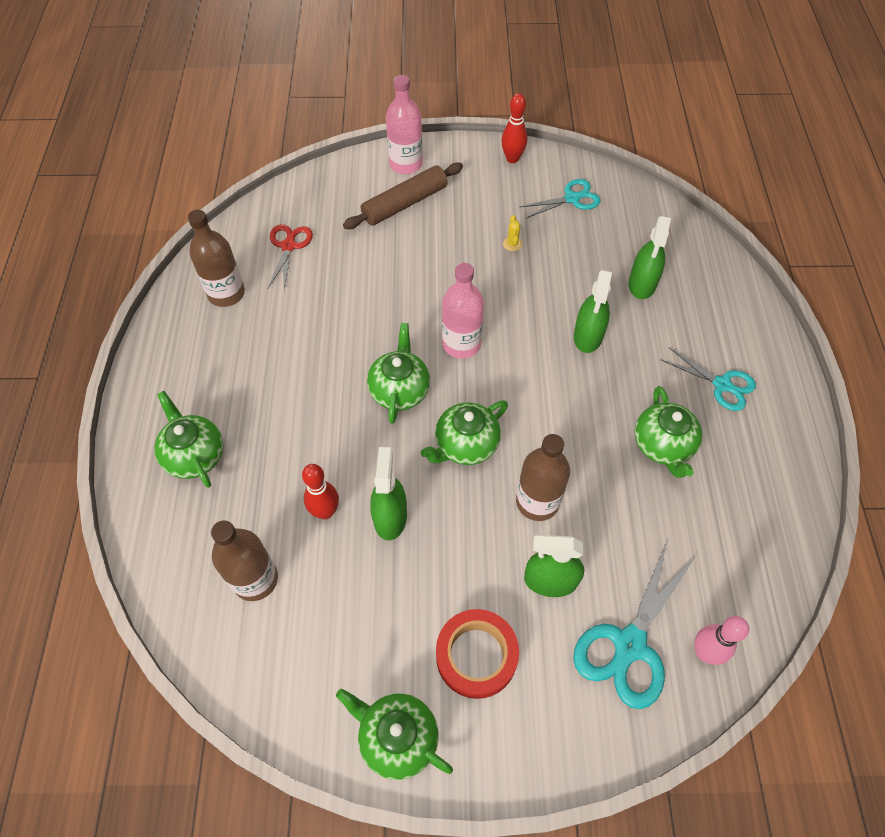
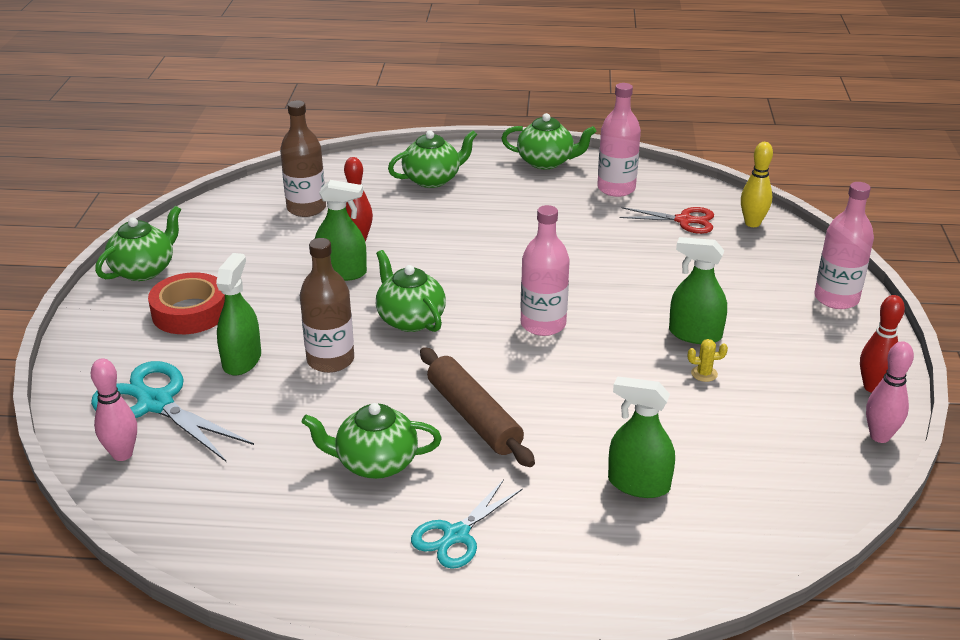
camera: 95 degrees right, 25 degrees down
(226, 293) = (616, 188): brown bottle -> pink bottle
(294, 202) = (752, 223): none -> yellow bowling pin
(400, 390) = (485, 282): green teapot -> green teapot (546, 162)
(404, 203) = (763, 295): brown rolling pin -> brown rolling pin (474, 416)
(563, 162) = (879, 436): none -> pink bowling pin
(571, 198) = (801, 436): turquoise scissors -> none
(588, 336) = (548, 422): green spray bottle -> green spray bottle (695, 334)

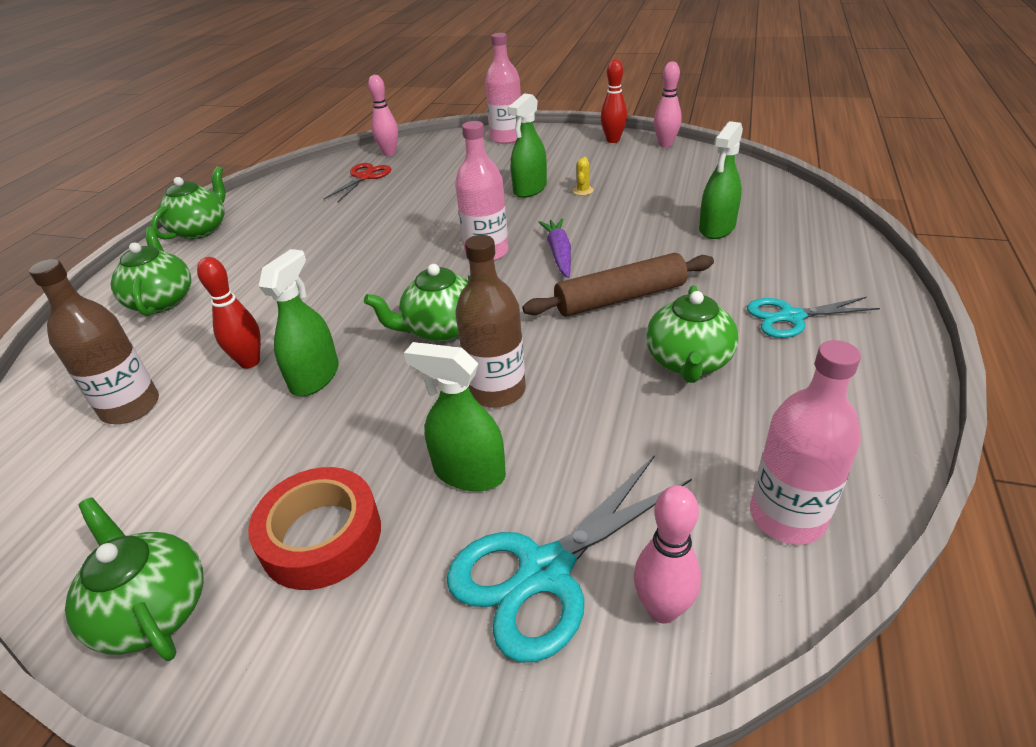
camera: 75 degrees left, 5 degrees up
(456, 535) = (791, 317): turquoise scissors -> turquoise scissors turned 120 degrees clockwise
(551, 370) = (559, 254): none -> purple carrot
(616, 188) = (286, 200): pink bottle -> pink bottle (787, 517)
(752, 223) = (389, 153): yellow bowling pin -> pink bowling pin

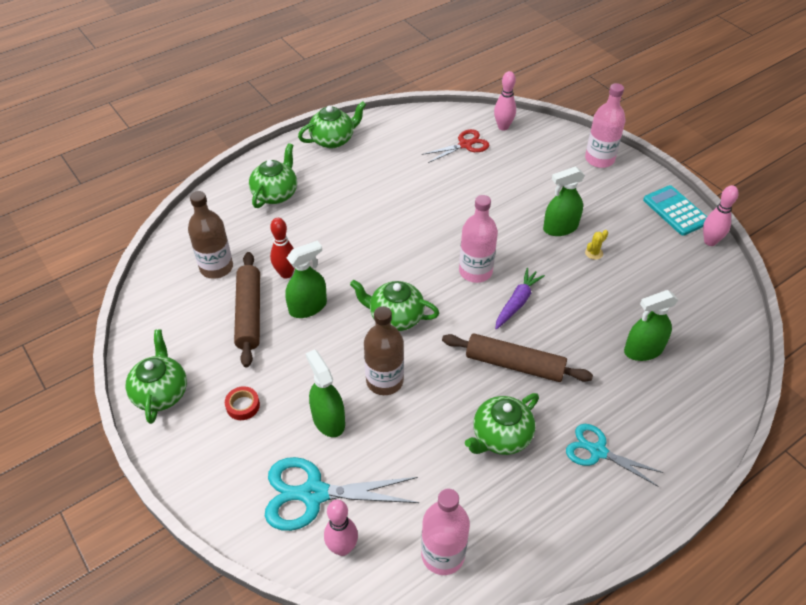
camera: 35 degrees right, 10 degrees up
(231, 427) = (249, 313): none -> brown rolling pin
(321, 536) = (243, 406): red tape -> red tape, size x0.52
(613, 140) = (675, 211): red bowling pin -> turquoise calculator

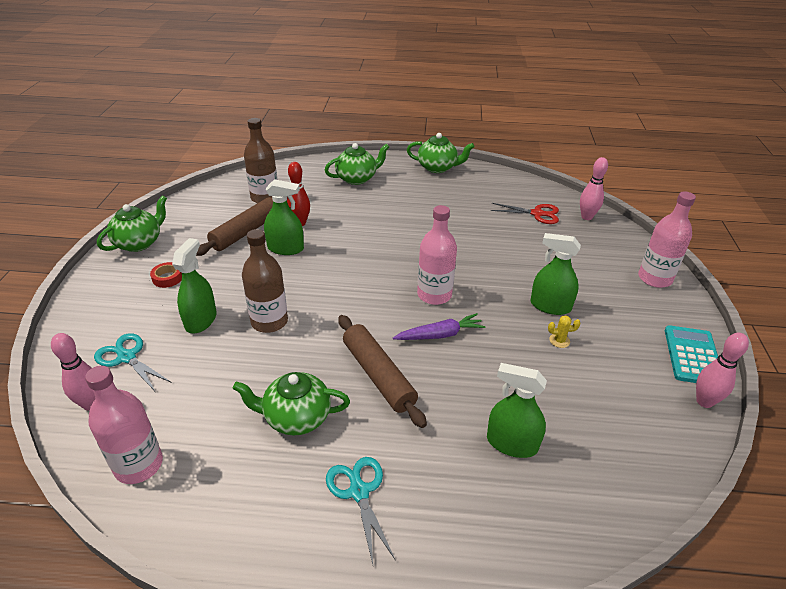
camera: 40 degrees right, 10 degrees down
(314, 494) = (127, 357): turquoise scissors -> turquoise scissors, size x0.64
(395, 317) = (333, 288): green teapot -> none

